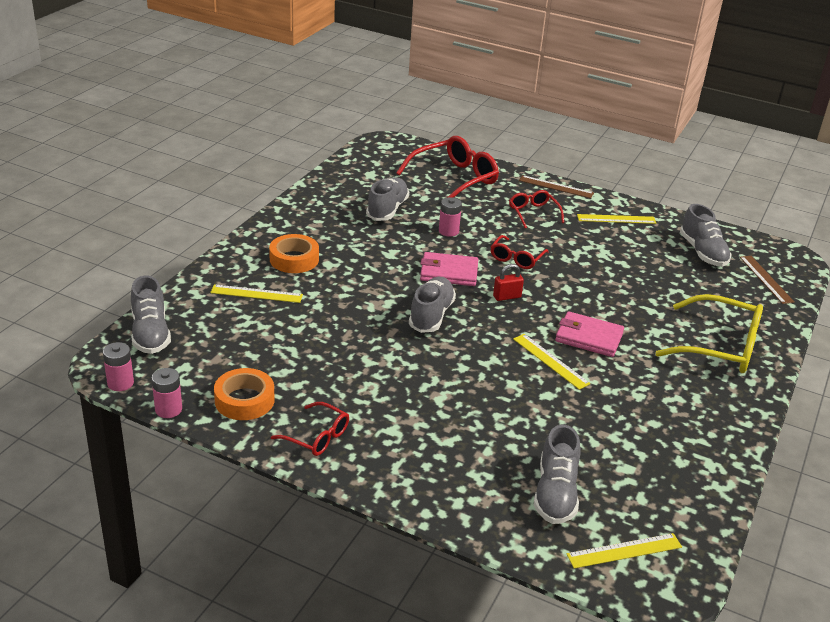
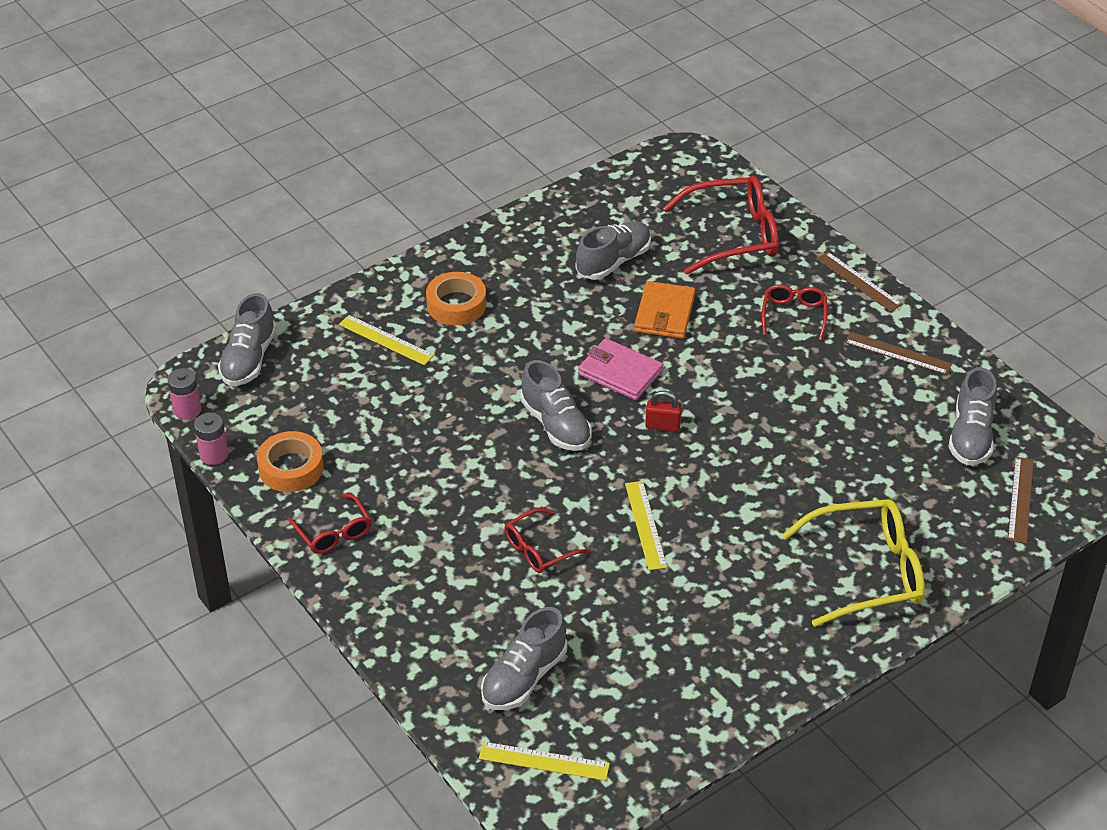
camera: 30 degrees right, 10 degrees up
(431, 315) = (556, 424): grey shoe -> grey shoe turned 105 degrees clockwise
(448, 231) = (664, 313): pink battery -> orange wallet
(516, 258) = (717, 376): red glasses -> red glasses (539, 549)
(588, 337) = (715, 509): pink wallet -> none
(616, 219) = (898, 353): yellow ruler -> brown ruler
(720, 347) = (867, 572): yellow glasses -> yellow glasses turned 60 degrees counterclockwise

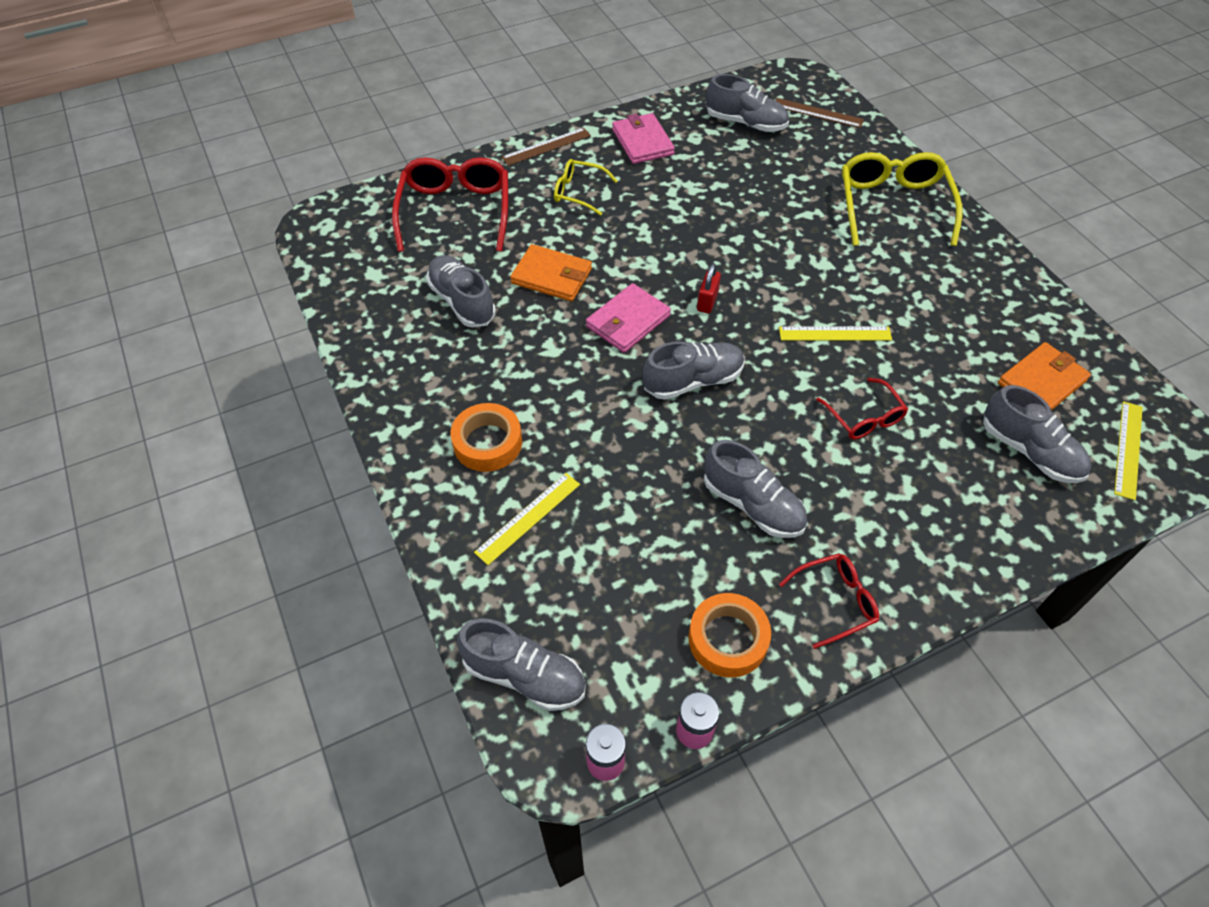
camera: 80 degrees left, 10 degrees up
(423, 475) = (752, 504): none -> grey shoe
(621, 694) = (1041, 382): none -> orange wallet
(793, 315) = (578, 192): red glasses -> yellow glasses
(898, 353) = (642, 142): brown ruler -> pink wallet

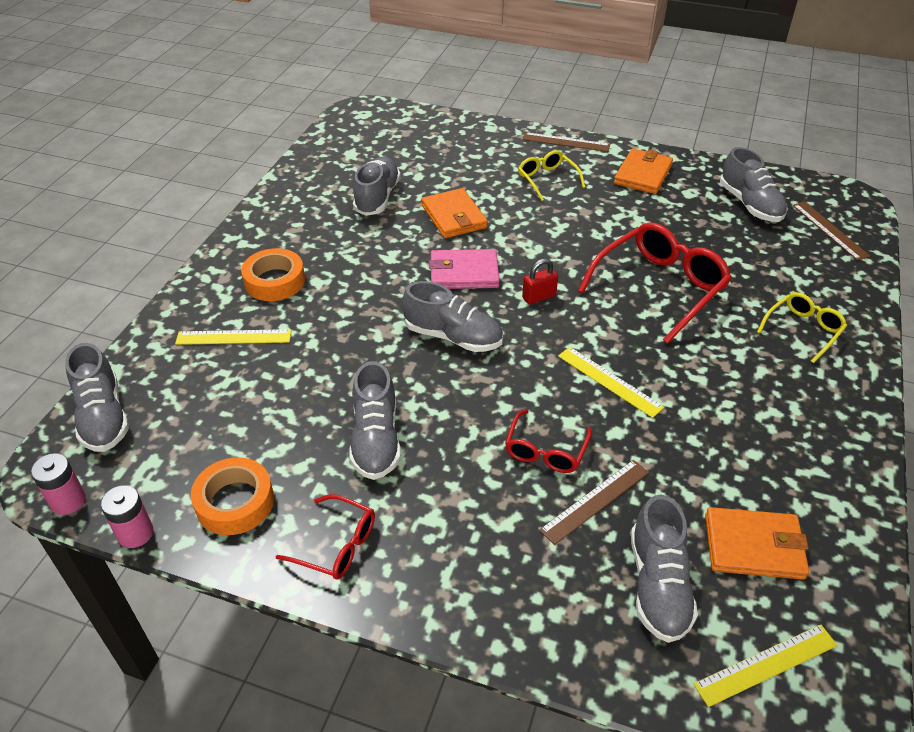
camera: 45 degrees right, 10 degrees down
(455, 211) = (449, 147): red glasses -> red glasses (659, 287)
(642, 142) = (643, 174): pink wallet -> orange wallet
(893, 206) = (803, 330): yellow glasses -> yellow glasses, size x0.55
(934, 427) = (595, 501): none -> brown ruler

